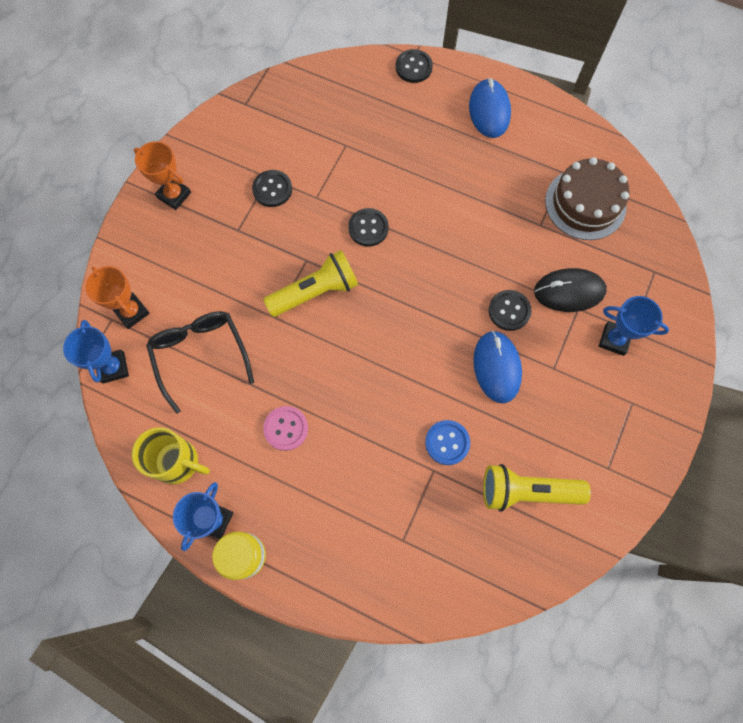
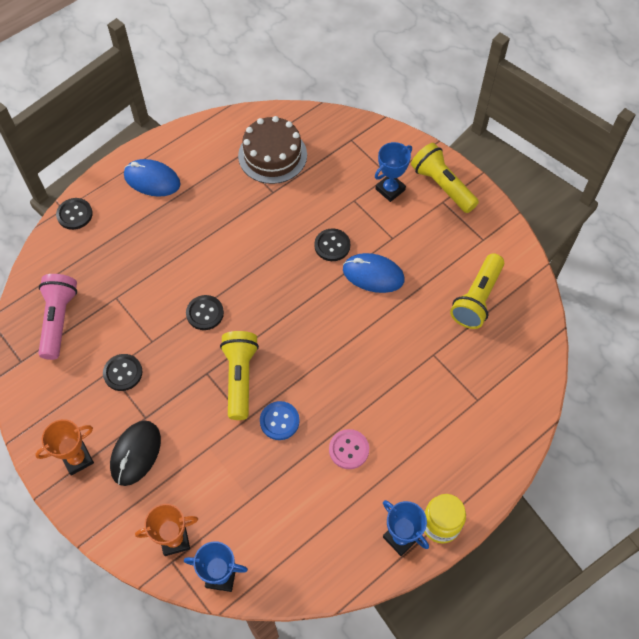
camera: 65 degrees left, 10 degrees down
(178, 462) = (337, 550): yellow mug -> none
(200, 355) = (248, 494): black glasses -> none
(299, 111) = (58, 320): none -> pink flashlight
(447, 442) = (416, 335): blue button -> blue button (279, 421)
(569, 291) = (337, 199): black mouse -> black mouse (136, 453)
(653, 394) = (442, 186): none -> yellow flashlight

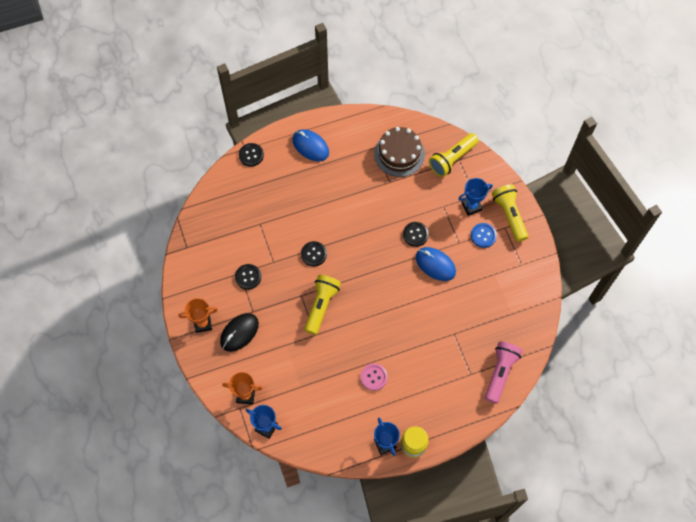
camera: 20 degrees right, 5 degrees up
(58, 320) = (218, 227): pink flashlight -> pink flashlight (500, 373)
(279, 421) = (336, 343): blue button -> blue button (483, 235)
(477, 298) = (499, 305): yellow flashlight -> yellow flashlight (452, 159)

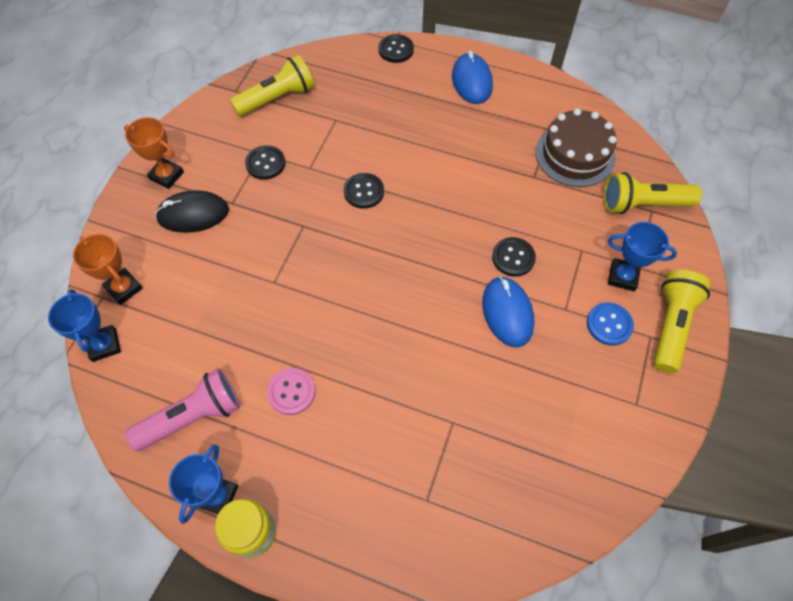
camera: 40 degrees right, 5 degrees down
(321, 306) = (314, 255): yellow flashlight -> yellow flashlight (277, 98)
(500, 373) = (472, 535): pink flashlight -> pink flashlight (192, 417)

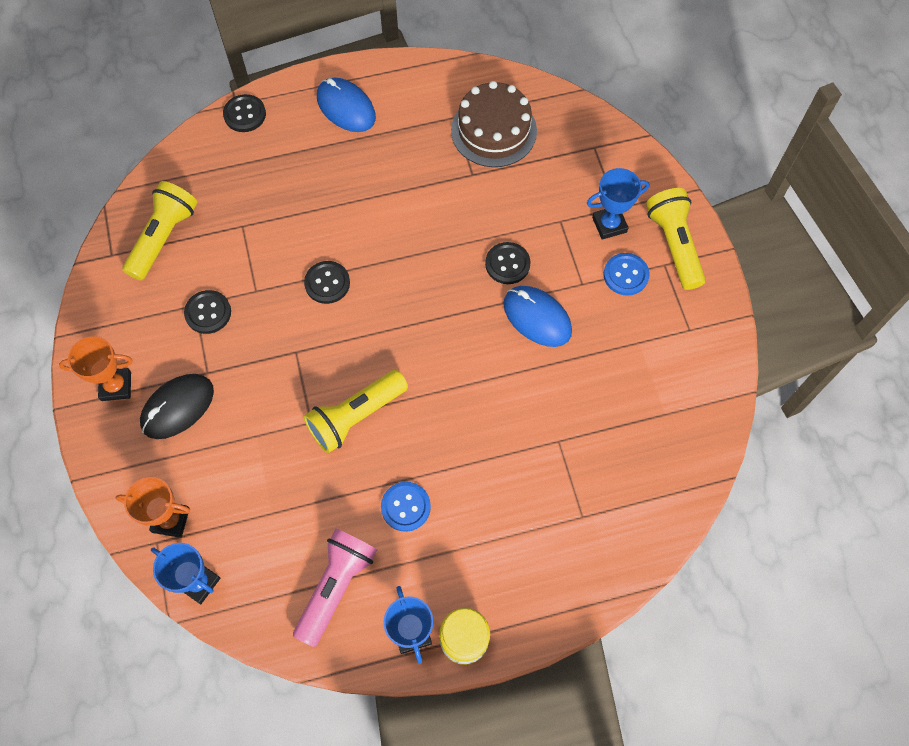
camera: 35 degrees left, 5 degrees up
(291, 392) = (405, 507): pink button -> blue button
(643, 204) = (583, 145): yellow flashlight -> yellow flashlight (356, 416)

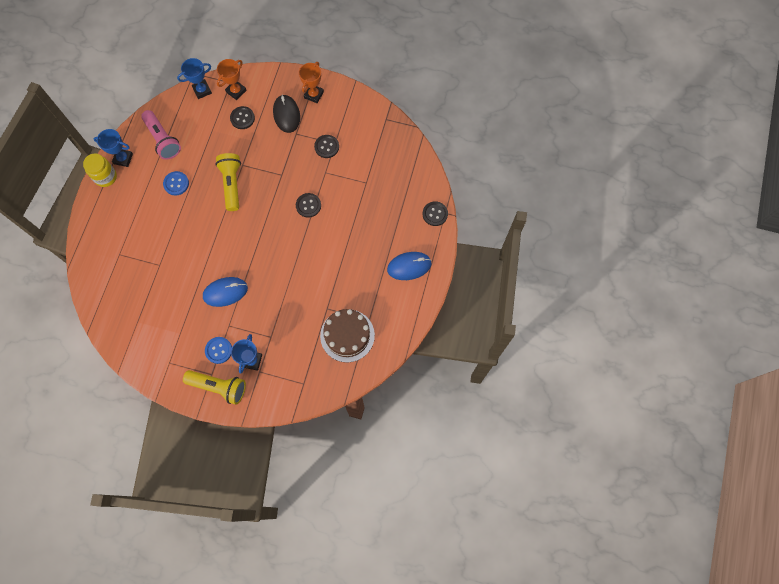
camera: 120 degrees right, 5 degrees up
(163, 237) = (381, 145): yellow flashlight -> none
(507, 264) = (263, 295): black button -> black button (242, 118)

